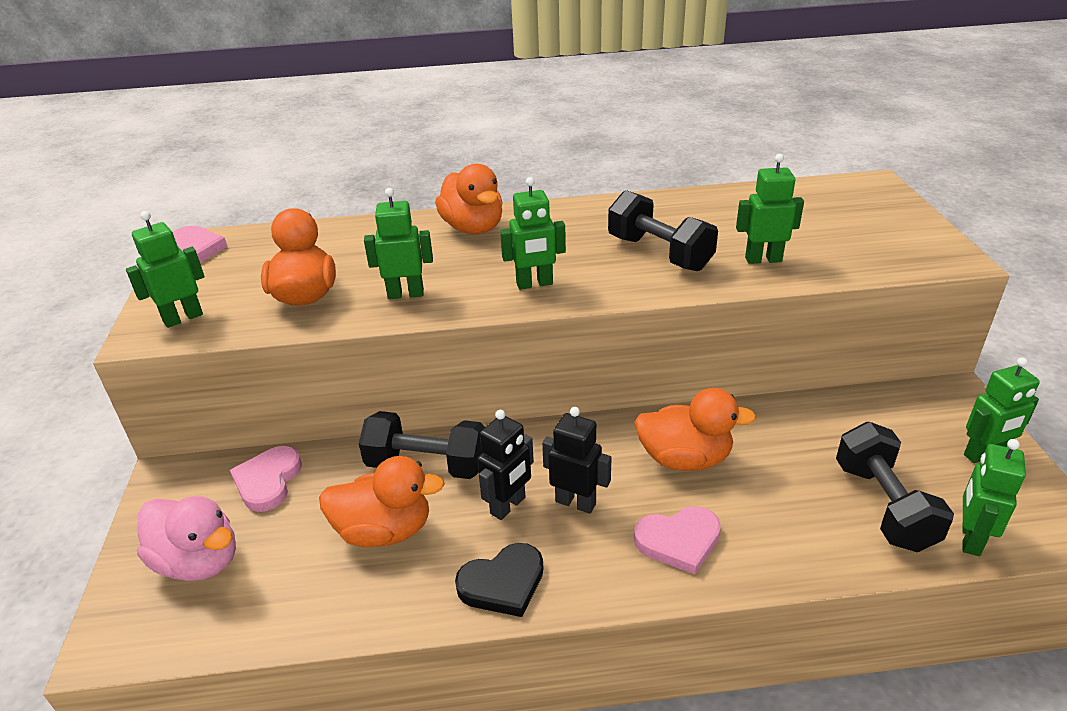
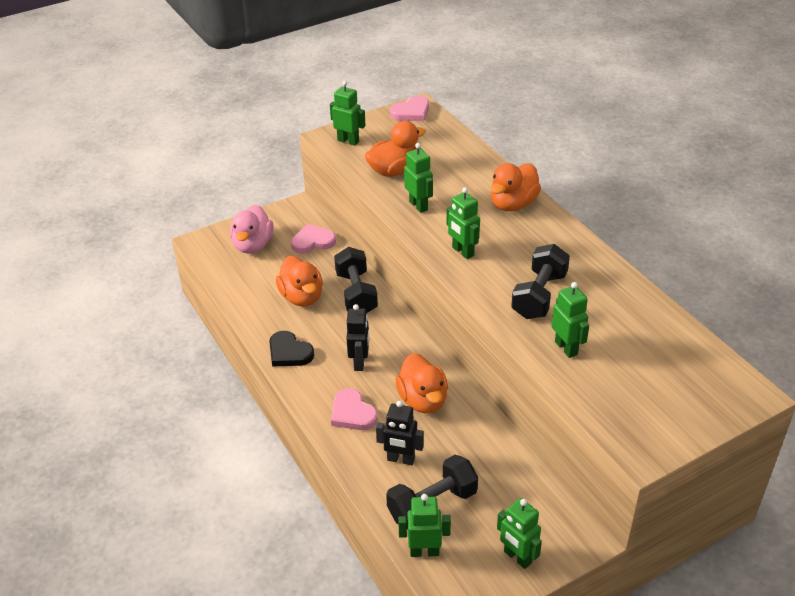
camera: 65 degrees right, 5 degrees up
(508, 506) = (343, 336): black robot -> black robot (400, 459)

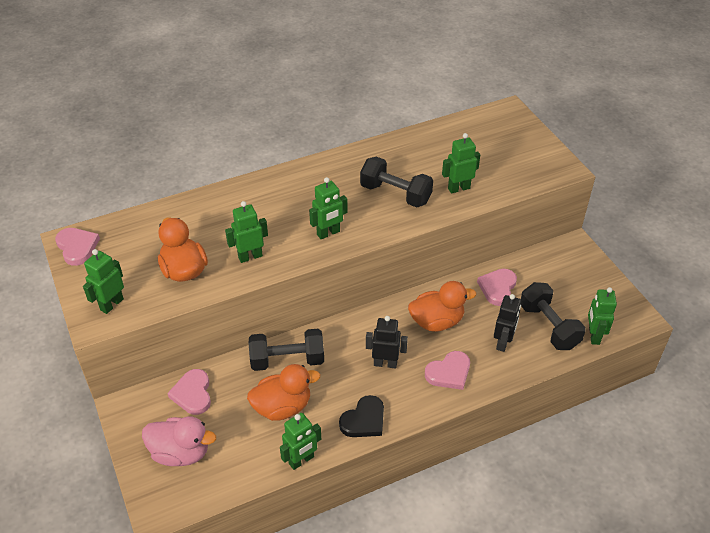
camera: 85 degrees left, 5 degrees up
(486, 454) = (497, 288): none -> pink heart
(513, 204) = (266, 192): orange duck -> none
(517, 557) = (594, 283): green robot -> green robot (301, 460)

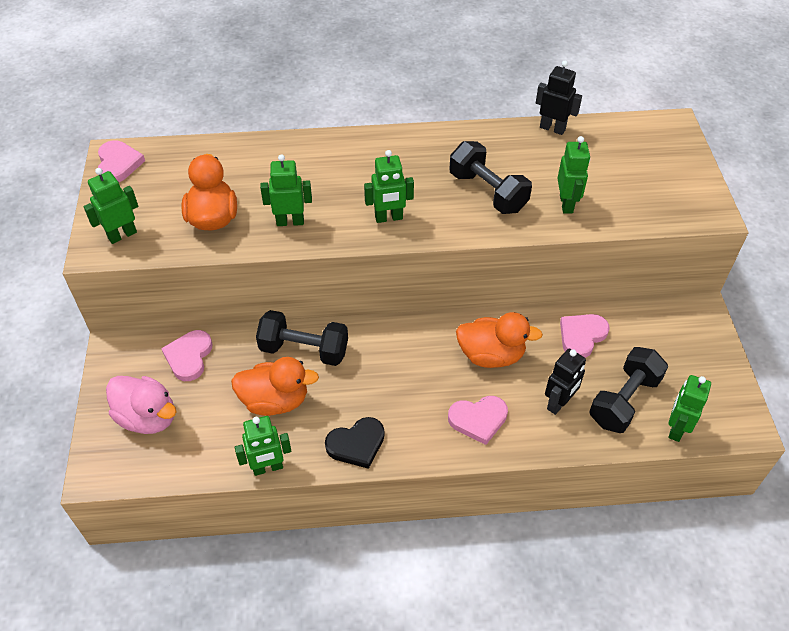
camera: 20 degrees right, 5 degrees up
(385, 363) = (410, 386): black robot -> black robot (552, 128)
(458, 188) = (566, 204): green robot -> green robot turned 90 degrees clockwise
(549, 326) = (624, 400): black dumbbell -> black dumbbell turned 45 degrees clockwise

